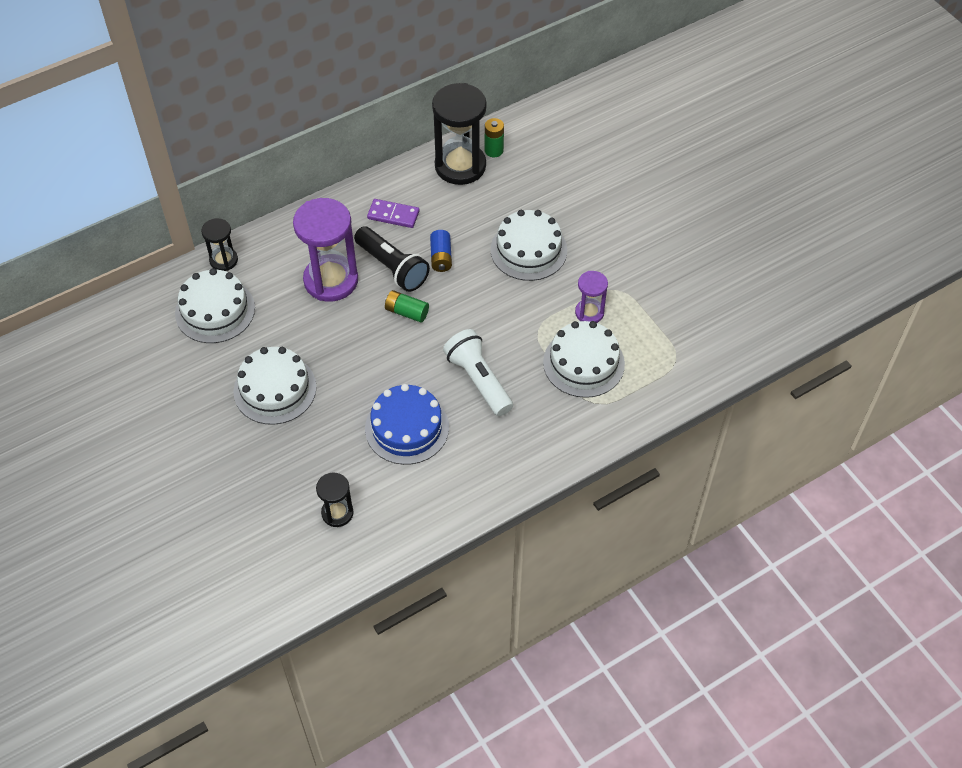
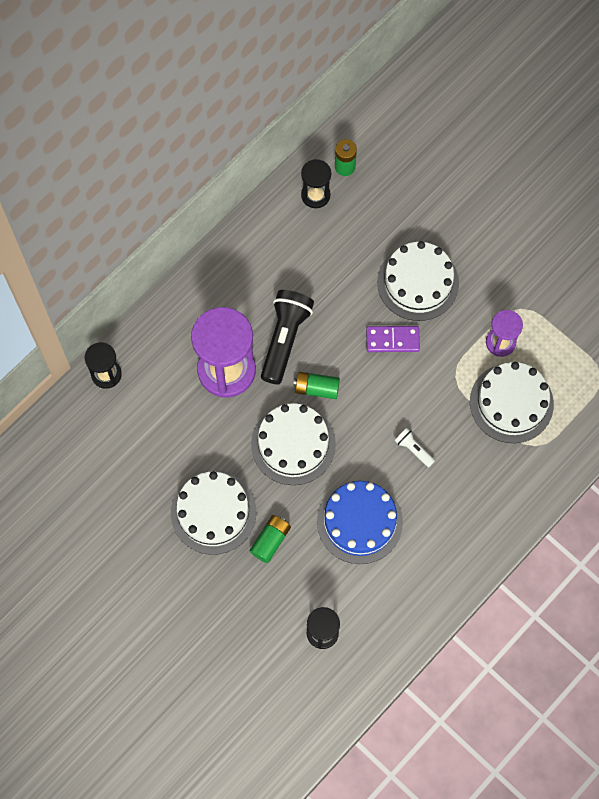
camera: 15 degrees left, 15 degrees up
(215, 310) = (119, 437): white cake -> white cake (293, 444)
(318, 424) = (270, 541): none -> green battery
(392, 268) = (285, 339): black flashlight -> black flashlight turned 105 degrees counterclockwise
(393, 215) = (265, 274): purple domino -> purple domino (392, 340)
(441, 257) = (331, 314): blue battery -> none
(460, 166) = (315, 195): black hourglass -> black hourglass, size x0.52
(478, 380) = (413, 449): white flashlight -> white flashlight, size x0.47

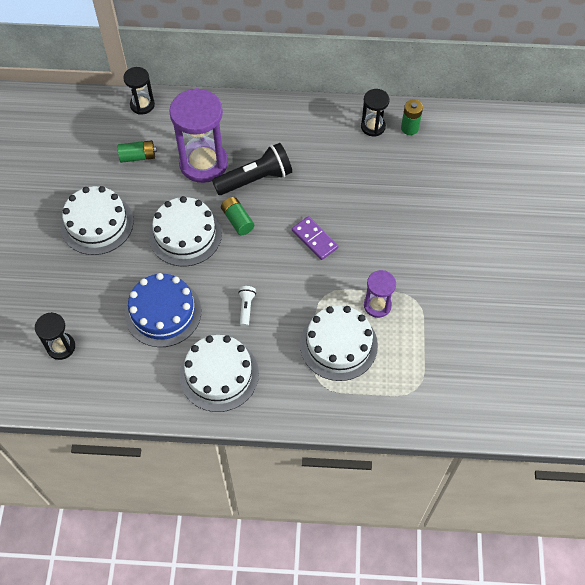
camera: 50 degrees right, 10 degrees down
(270, 541) = (104, 269): green battery -> green battery (138, 157)
(418, 282) = (371, 225): white cake -> white cake (219, 374)

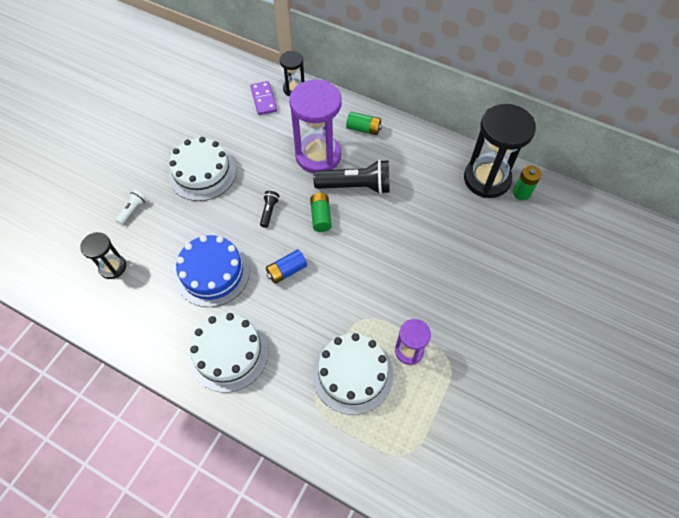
camera: 25 degrees right, 0 degrees up
(138, 157) = (267, 130): green battery -> green battery (363, 129)
(185, 235) = (269, 211): white cake -> black flashlight
(232, 282) = (286, 271): none -> blue battery
(246, 308) = (286, 300): white flashlight -> white flashlight (133, 210)
(314, 239) = (381, 261): purple domino -> purple domino (264, 99)
(373, 126) = (487, 179): black hourglass -> black hourglass, size x1.91

